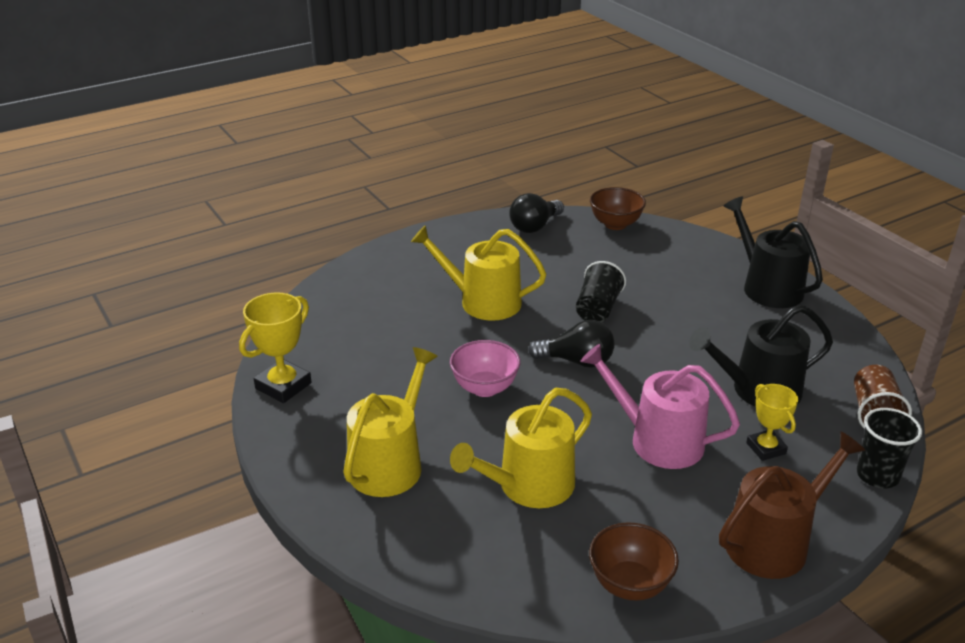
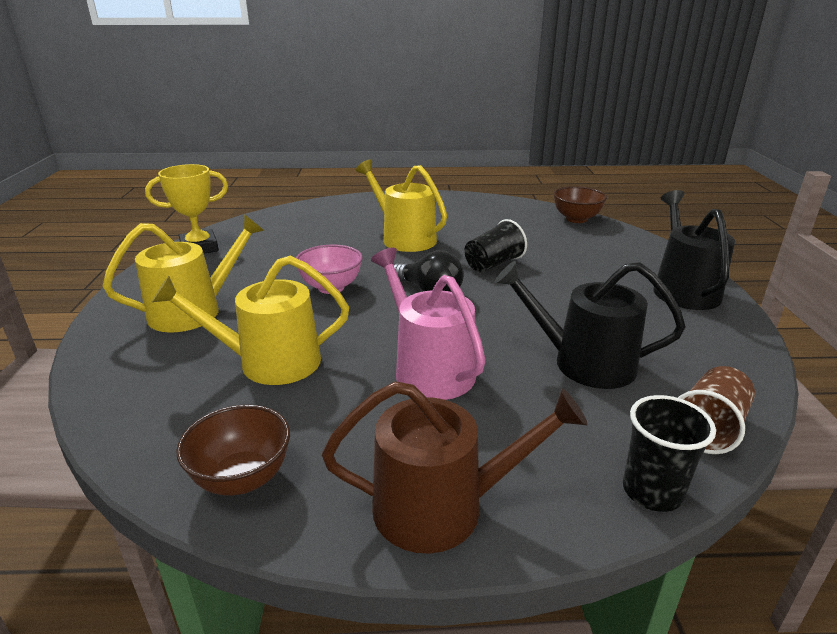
camera: 30 degrees right, 5 degrees down
(535, 226) = (504, 207): black light bulb -> none
(766, 448) = (536, 414): yellow trophy -> none

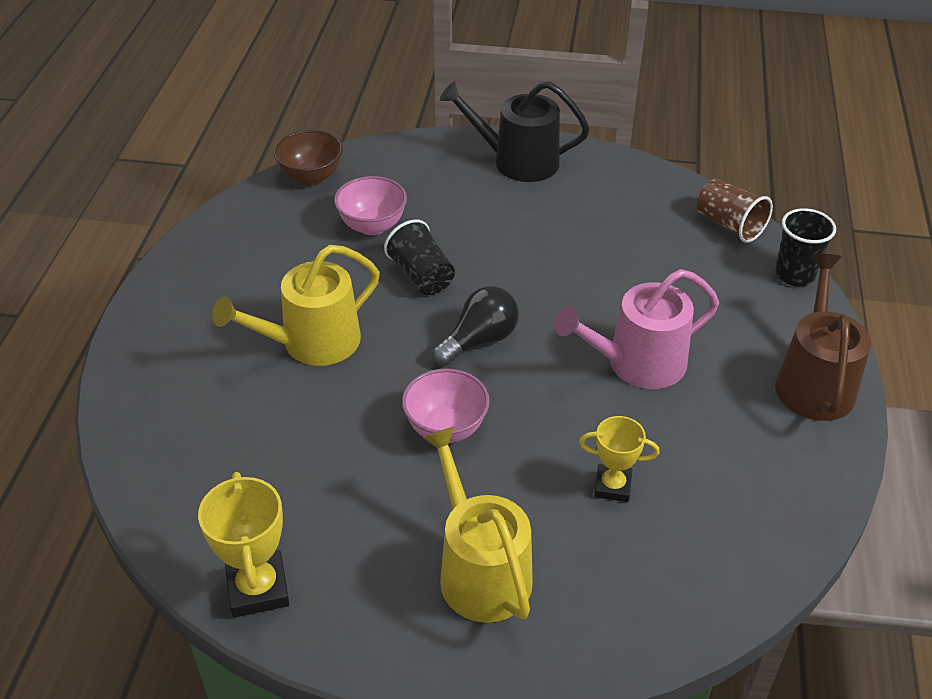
camera: 80 degrees left, 15 degrees up
(242, 478) = (788, 500): brown bowl -> none
(270, 362) = (612, 486): yellow watering can -> yellow trophy
(538, 242) = (372, 226): none -> pink bowl
(584, 363) = (638, 262): black watering can -> none

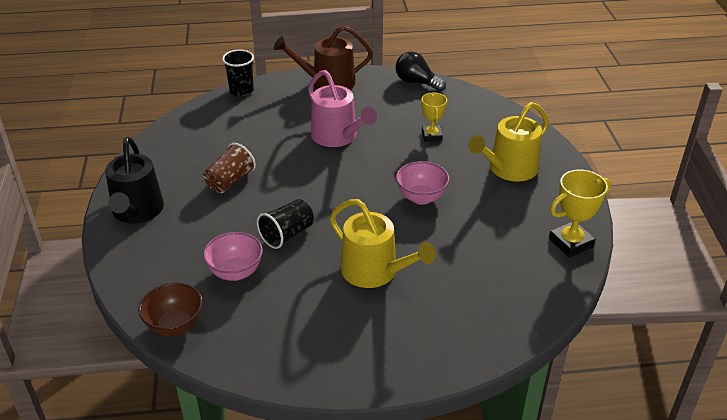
camera: 105 degrees left, 5 degrees down
(479, 340) = (342, 197): black light bulb -> black light bulb (416, 82)
(729, 225) = (198, 115): brown cup -> brown cup (230, 181)

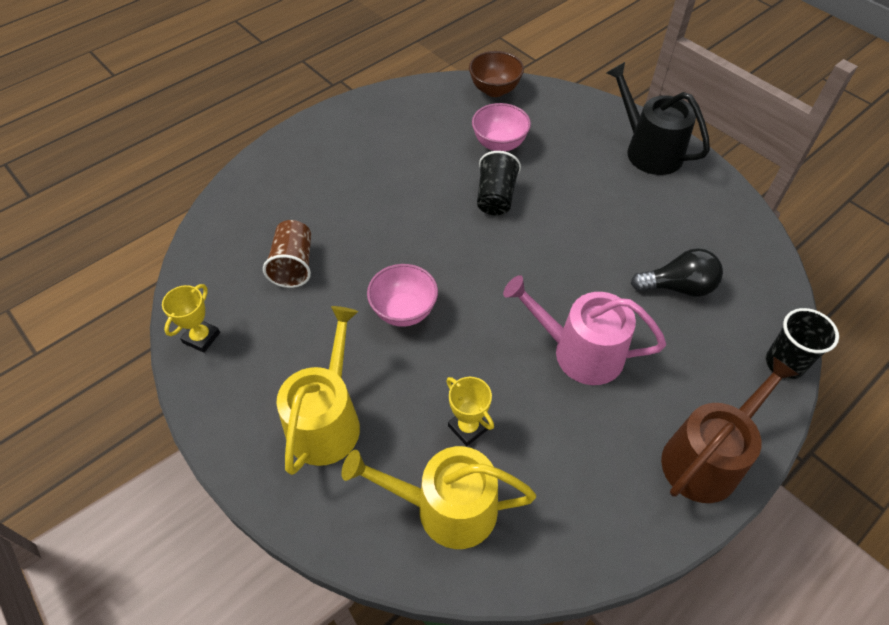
camera: 145 degrees right, 15 degrees up
(230, 181) = (615, 223): brown cup -> brown cup (293, 265)
(374, 271) = (383, 202): yellow watering can -> yellow watering can (446, 508)
(416, 82) = (586, 551): black light bulb -> black light bulb (678, 287)
(570, 243) = (201, 338): yellow trophy -> yellow trophy, size x0.66

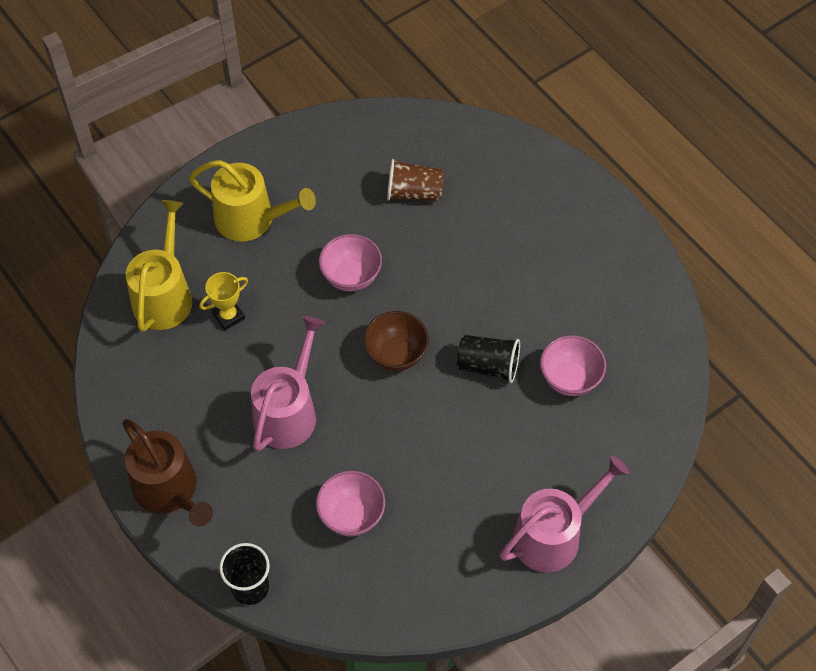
camera: 95 degrees right, 5 degrees up
(201, 338) = (342, 132): yellow trophy -> none
(494, 90) = (666, 385): brown bowl -> brown bowl (396, 354)
(648, 150) = (553, 535): black watering can -> pink watering can
(678, 287) = (351, 515): black light bulb -> pink bowl

